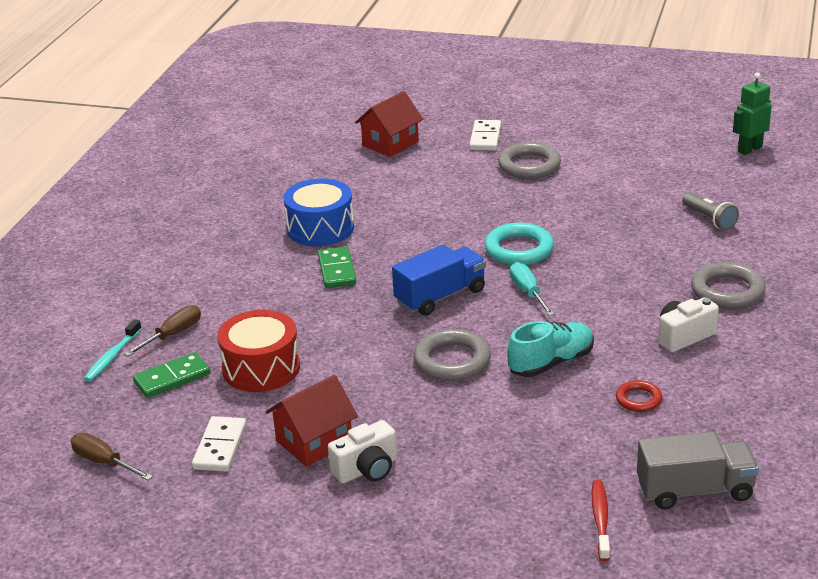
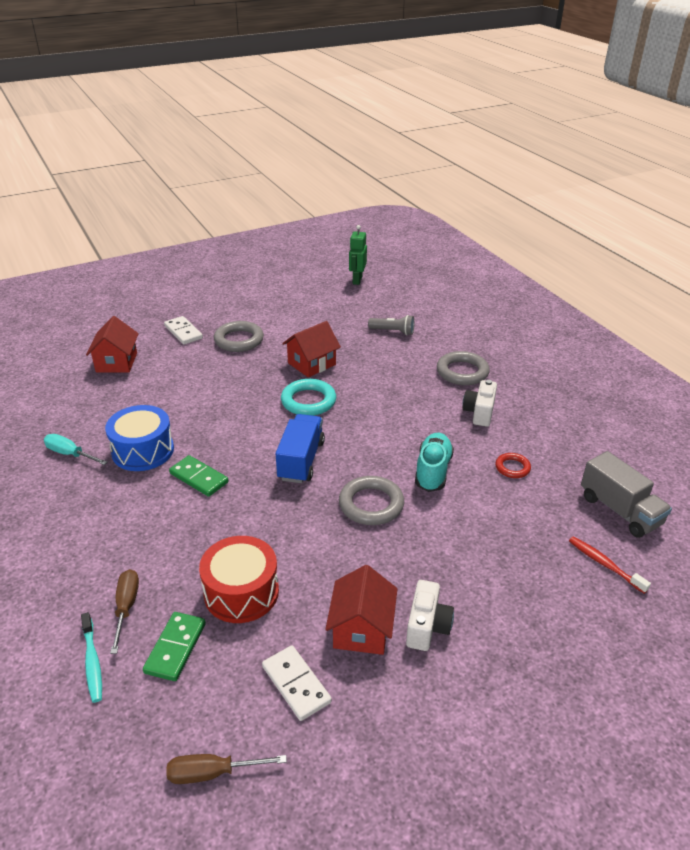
camera: 45 degrees left, 5 degrees up
(528, 292) = (353, 428): turquoise screwdriver -> turquoise screwdriver (70, 454)
(571, 216) = (311, 364): none -> red house
(695, 490) = (620, 510): grey truck -> grey truck turned 105 degrees clockwise

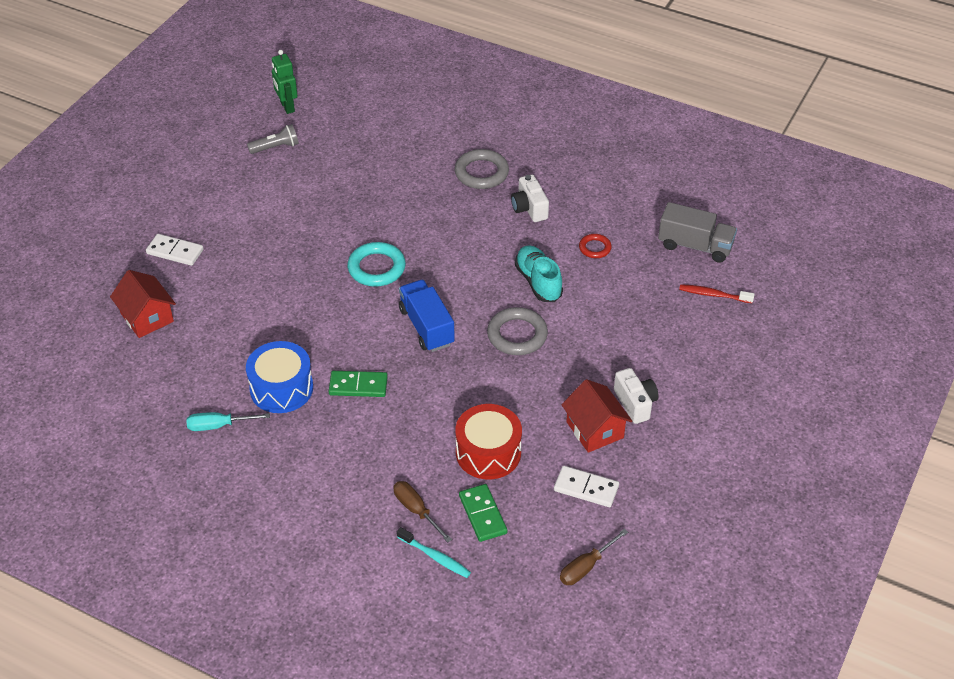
camera: 35 degrees left, 10 degrees up
(239, 340) = (242, 234): grey ring -> none
(311, 364) = (340, 227): red house -> none
(393, 331) = (381, 155): grey flashlight -> grey flashlight (276, 147)

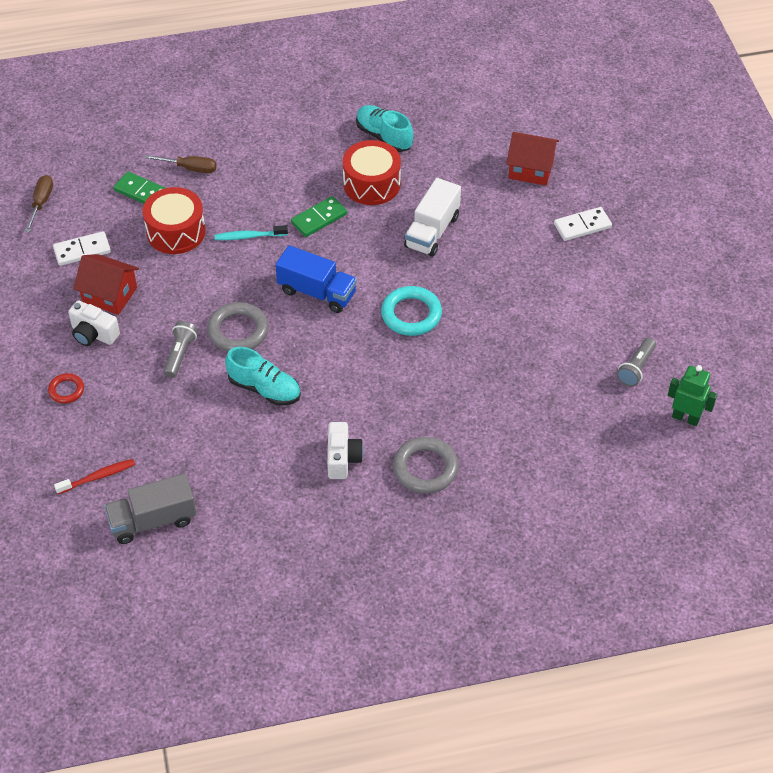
camera: 140 degrees right, 5 degrees up
(218, 426) = (384, 137): turquoise screwdriver -> turquoise shoe
(281, 388) = (371, 184): blue drum -> red drum
(285, 318) = (432, 231): none -> white truck
(435, 557) = (149, 151): turquoise toothbrush -> turquoise toothbrush (249, 236)
(529, 208) = (342, 458): white camera -> white camera turned 60 degrees clockwise
(578, 344) = (180, 354): none -> grey flashlight
(595, 248) = (245, 455): red ring -> red ring (66, 390)

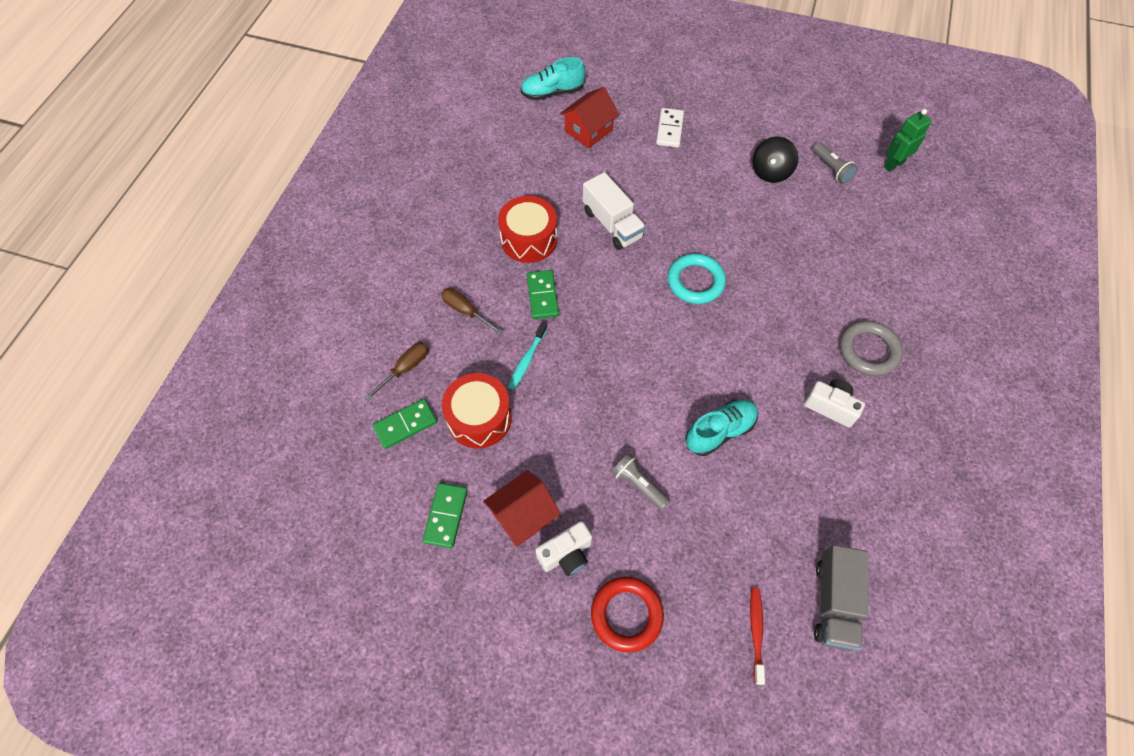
camera: 60 degrees left, 10 degrees up
(41, 203) = (350, 527): brown screwdriver -> brown screwdriver (465, 311)
(66, 390) = (626, 615): red ring -> red ring, size x1.76
(82, 250) = (445, 516): white domino -> green domino
(238, 331) = (638, 421): grey ring -> none
(317, 292) = (629, 338): blue truck -> none
(384, 137) = (480, 205): turquoise shoe -> turquoise shoe (552, 92)
(591, 321) = (770, 172): none -> black spinning top

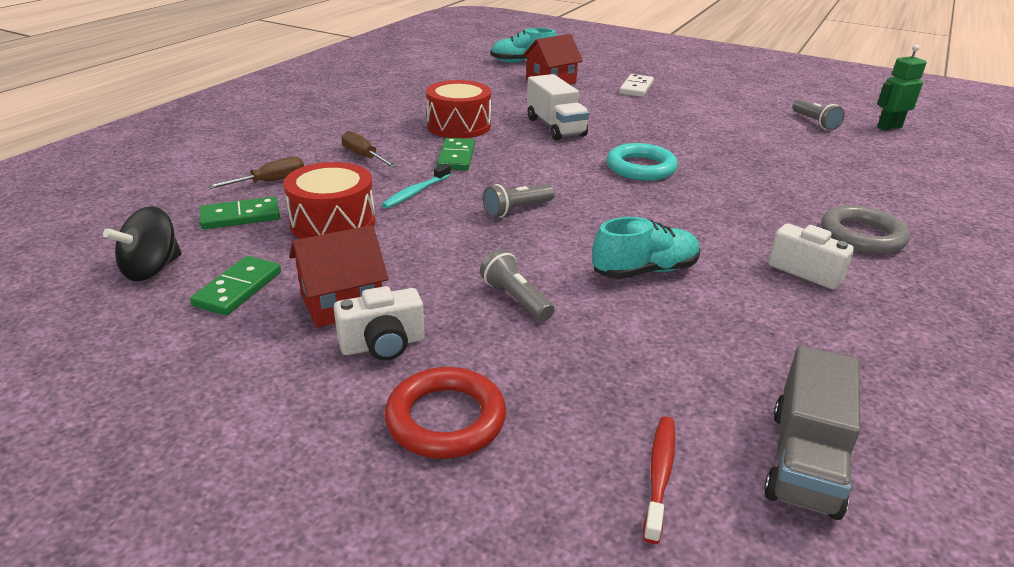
camera: 10 degrees right, 30 degrees down
(612, 369) = (517, 210): none -> grey flashlight
(770, 172) = (743, 118): black spinning top -> black spinning top (152, 269)

